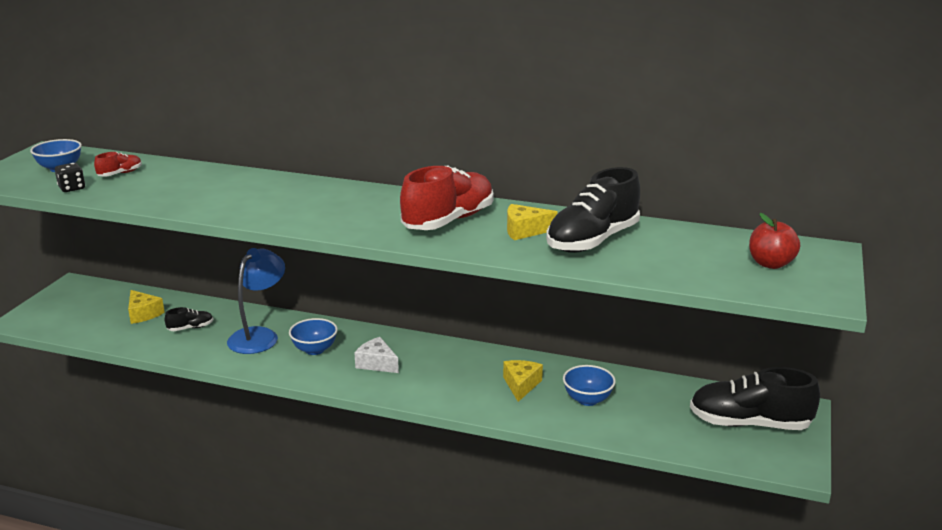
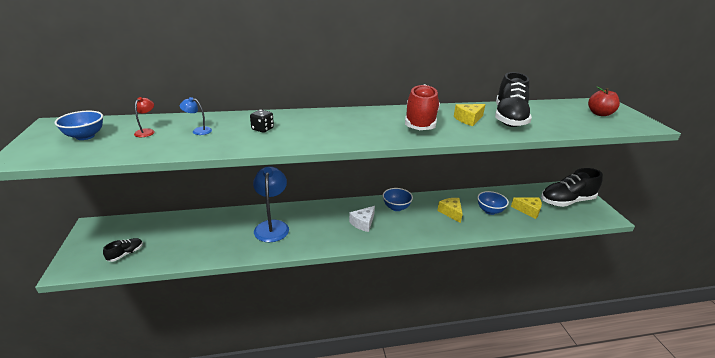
camera: 30 degrees left, 5 degrees up
(72, 188) = (116, 150): black dice -> black dice (262, 129)
(120, 174) = (147, 131): red shoe -> red lamp
(143, 314) = (172, 233): yellow cheese -> yellow cheese (528, 210)
(170, 182) = (198, 130): none -> blue lamp
(190, 328) = (218, 234): black shoe -> black shoe (126, 254)
(314, 350) = (317, 225): blue bowl -> blue bowl (396, 207)
(376, 363) = (363, 223): white cheese -> white cheese turned 60 degrees counterclockwise

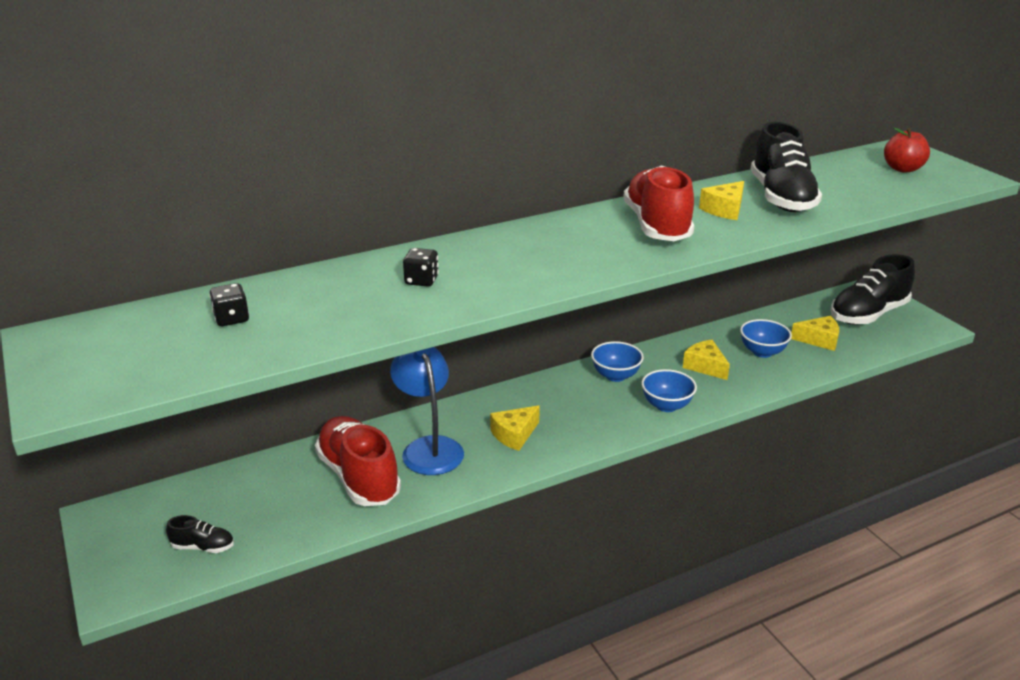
camera: 15 degrees left, 0 degrees up
(85, 136) = (132, 346): blue bowl -> blue bowl (666, 405)
(126, 254) = (203, 547): black shoe -> black shoe turned 75 degrees clockwise
(147, 131) = (231, 319): red lamp -> black dice
(198, 130) = (318, 302): blue lamp -> none
(226, 234) = (359, 477): none -> red shoe
(321, 229) = (514, 435): none -> yellow cheese
(363, 223) = (576, 411): white cheese -> none

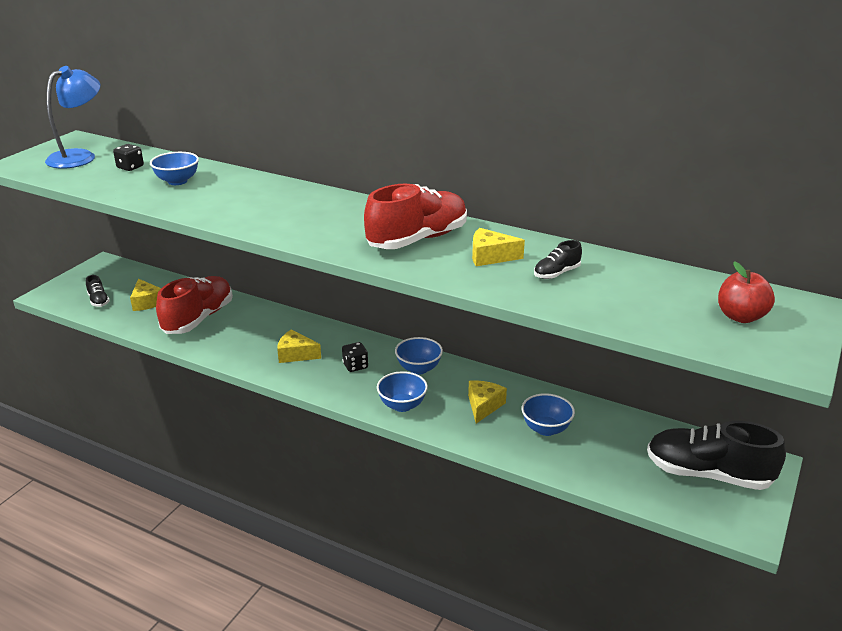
camera: 55 degrees right, 0 degrees up
(332, 300) = (177, 181): none -> blue bowl
(421, 280) = (229, 195): black dice -> black dice (355, 366)
(429, 447) = (250, 329): blue lamp -> blue lamp (79, 156)
(781, 198) = (556, 273): black shoe -> black shoe, size x0.45
(819, 340) = (611, 456): yellow cheese -> yellow cheese (147, 302)

